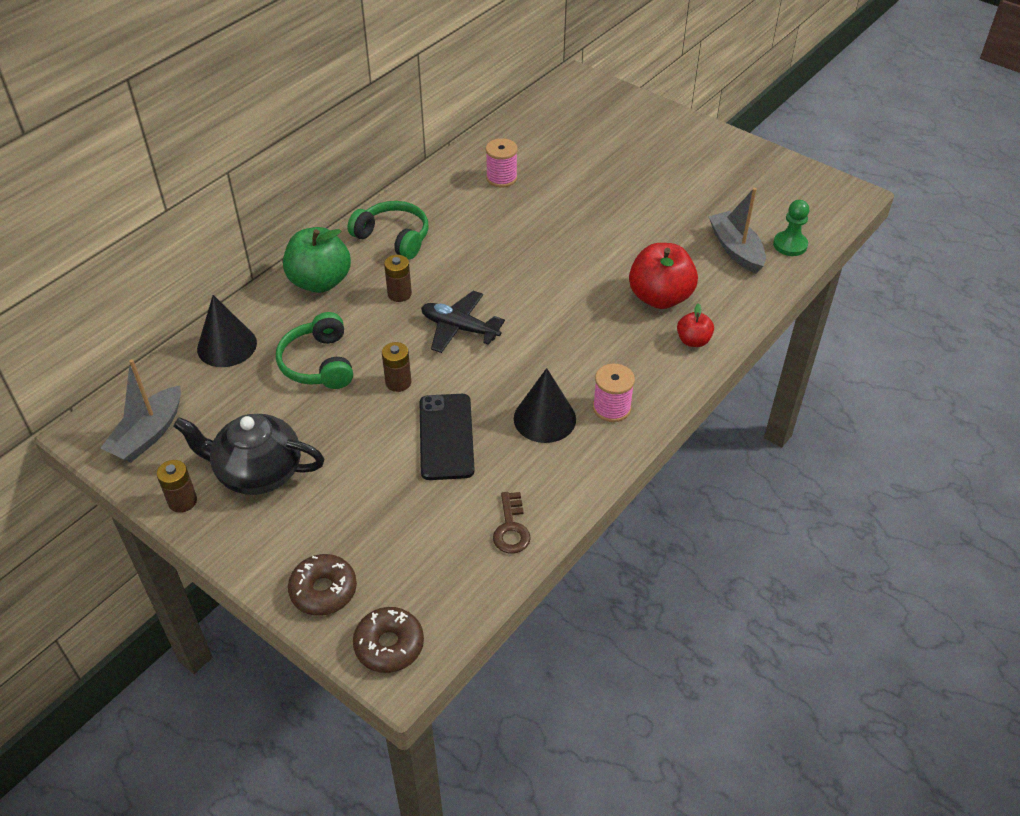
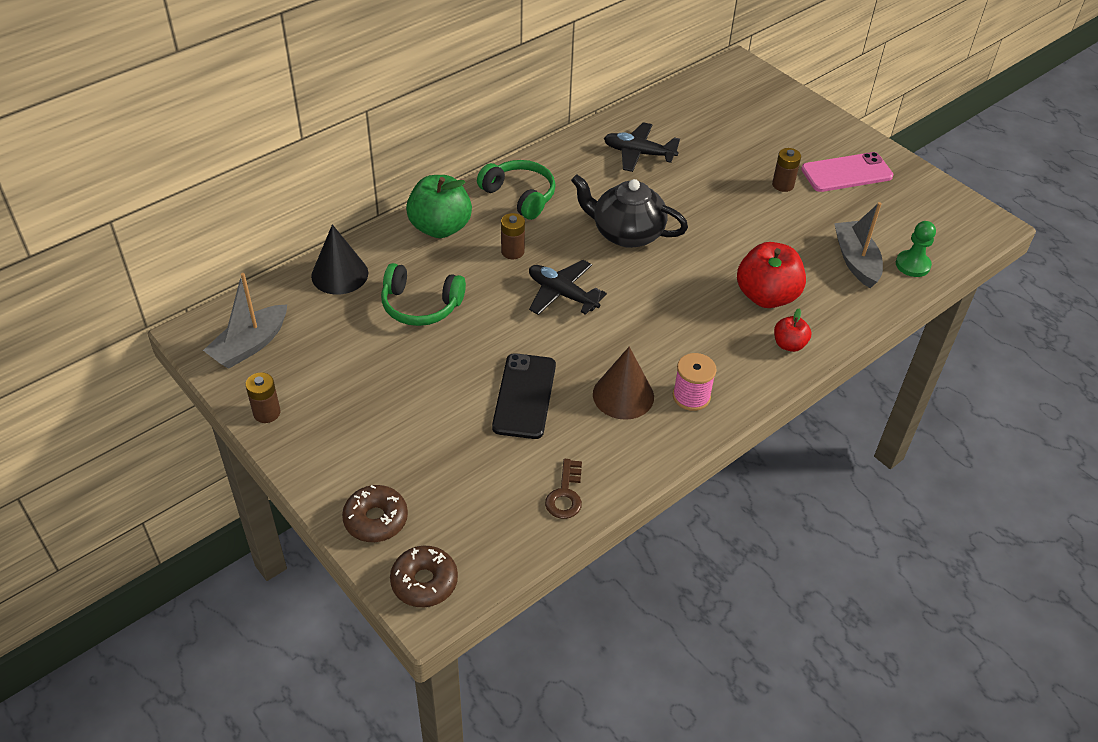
camera: 10 degrees right, 0 degrees up
(257, 472) = (341, 398): black teapot -> black teapot (626, 233)
(318, 363) = (420, 305): green headphones -> green headphones turned 75 degrees counterclockwise
(398, 382) = (491, 336): brown battery -> brown battery (783, 185)
(501, 178) = (638, 153): pink spool -> black plane
(544, 418) = (623, 395): black cone -> brown cone
(706, 167) = (846, 173): none -> pink phone

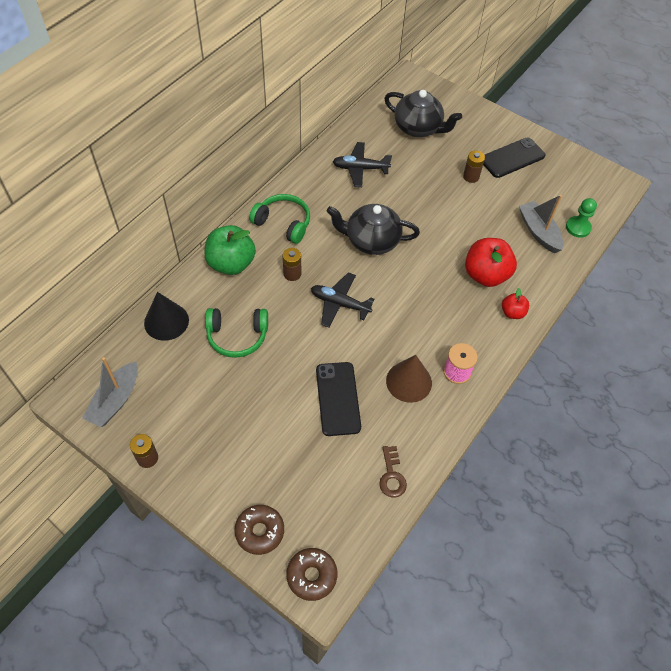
camera: 15 degrees left, 10 degrees up
(730, 121) = (418, 128): none -> black teapot
(846, 173) = (512, 158): pink phone -> black phone

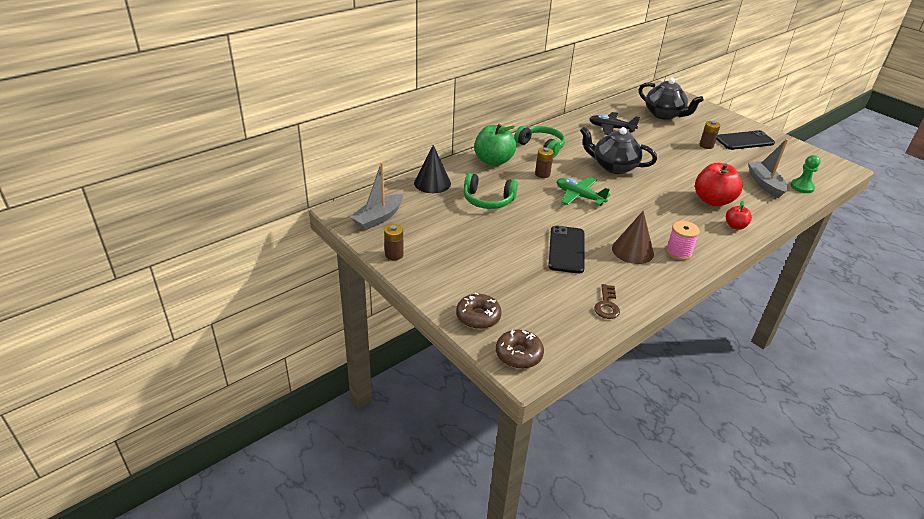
camera: 15 degrees right, 20 degrees down
(339, 304) = (579, 196): black plane -> green plane

